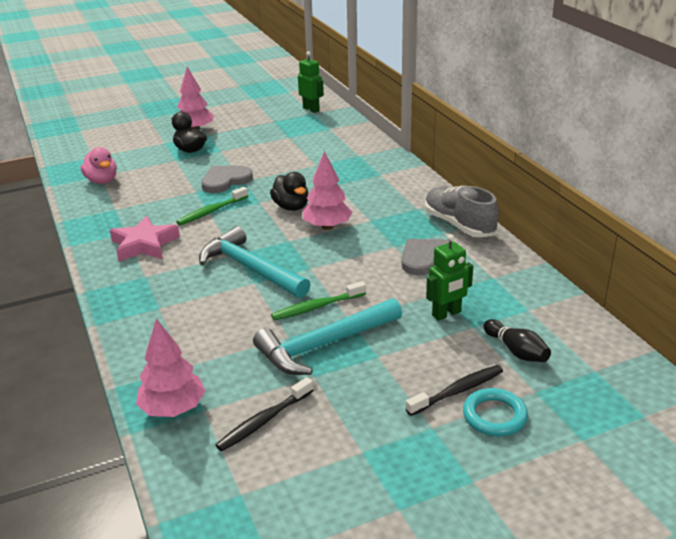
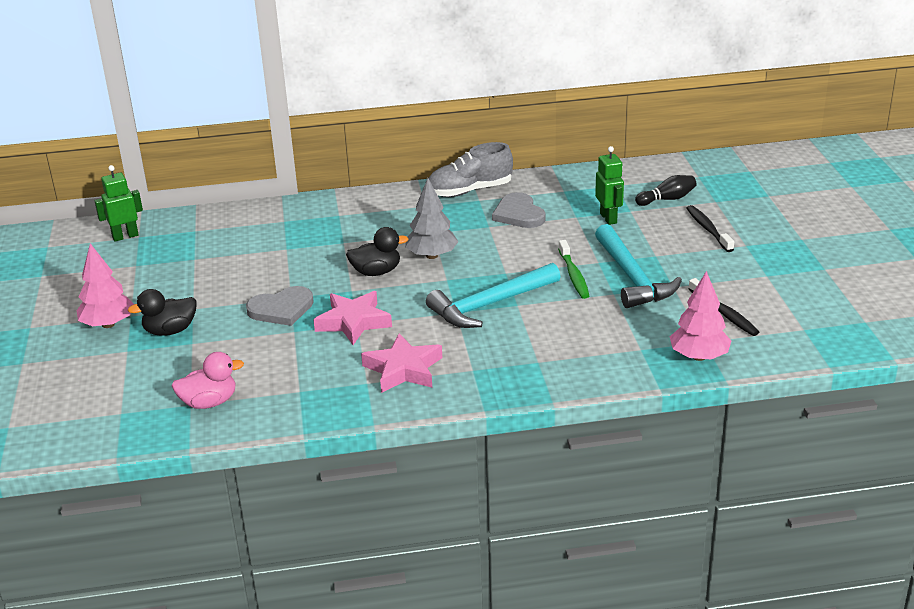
camera: 75 degrees left, 0 degrees up
(211, 211) = (353, 322): green toothbrush -> pink star
(225, 181) = (281, 309): grey heart -> grey heart turned 90 degrees counterclockwise
(327, 226) = (431, 256): pink tree -> grey tree
(494, 416) = (739, 220): turquoise ring -> none

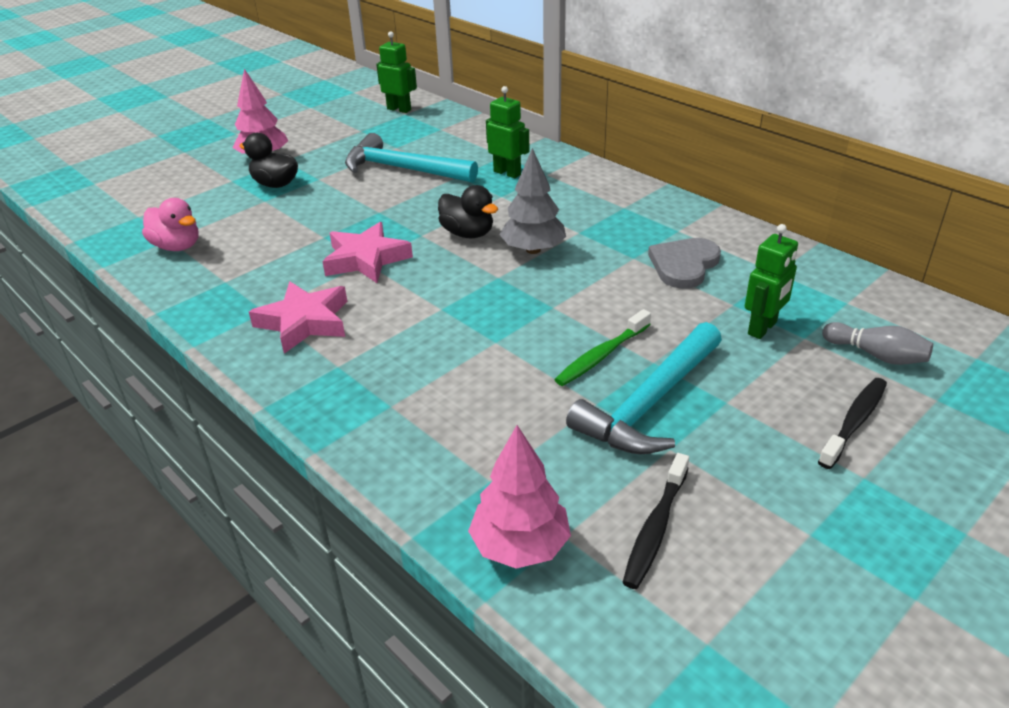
camera: 55 degrees right, 5 degrees up
(281, 309) = (354, 216): grey heart -> none
(313, 228) = (507, 173): none -> green robot
(469, 191) = (687, 218): grey shoe -> none
(490, 305) = (477, 324): turquoise hammer -> turquoise hammer (403, 169)
(667, 199) = (876, 355): black bowling pin -> grey bowling pin

